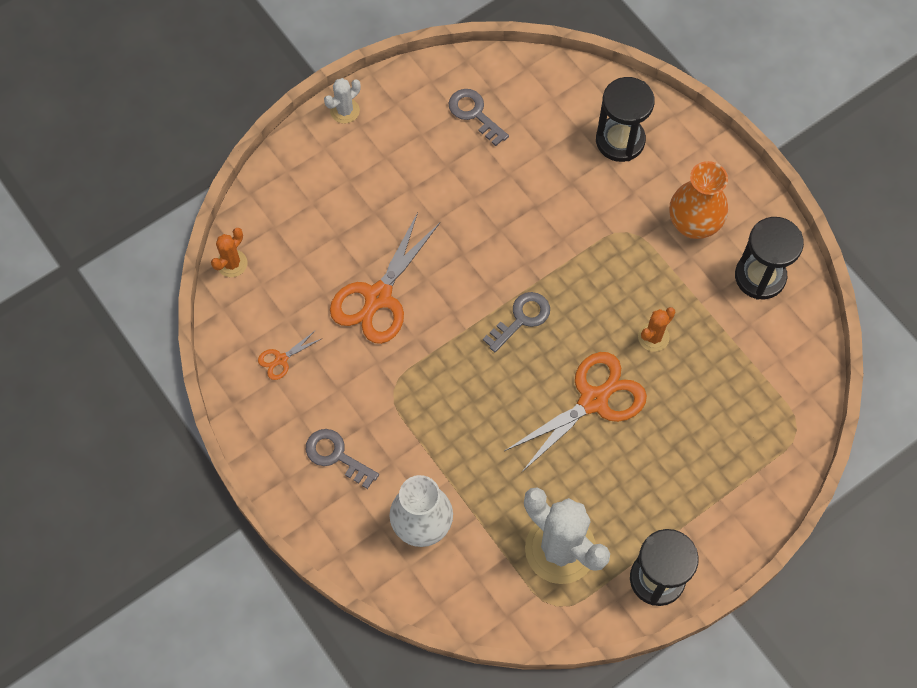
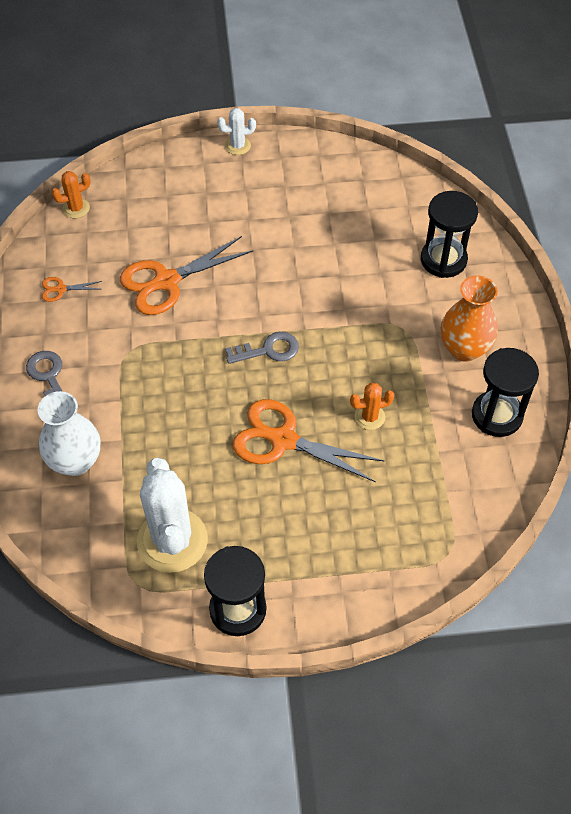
camera: 30 degrees right, 10 degrees down
(474, 114) = (337, 190): grey key -> none
(593, 400) = (283, 440): orange scissors -> orange scissors turned 150 degrees counterclockwise

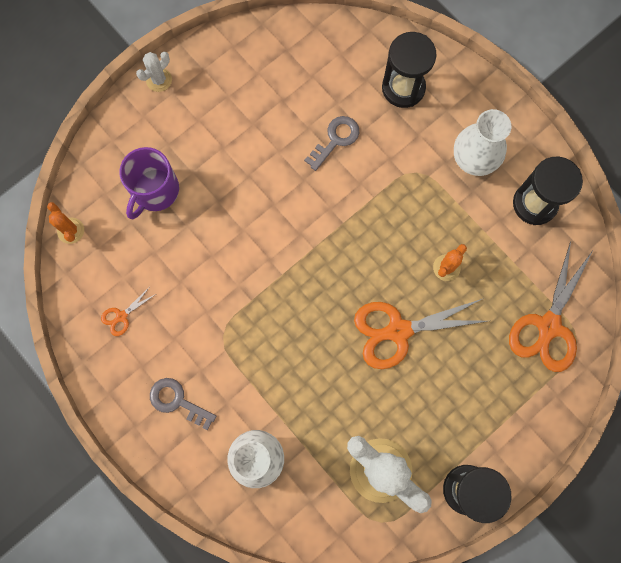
camera: 35 degrees left, 20 degrees up
(76, 208) = (71, 230): orange cactus -> orange cactus turned 60 degrees counterclockwise
(166, 218) = (155, 191): none -> purple mug
(167, 281) = (202, 251): orange scissors -> orange scissors (548, 326)
(268, 350) = (330, 260): grey key -> grey key (335, 140)
(464, 348) = (473, 160): orange vase -> white vase

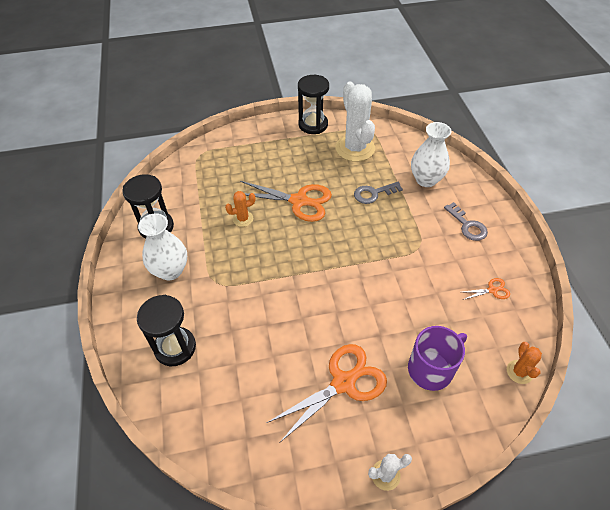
camera: 150 degrees left, 25 degrees down
(335, 140) = (258, 335): grey key -> grey key (373, 193)
(548, 326) = (208, 167): orange scissors -> orange scissors (343, 383)

